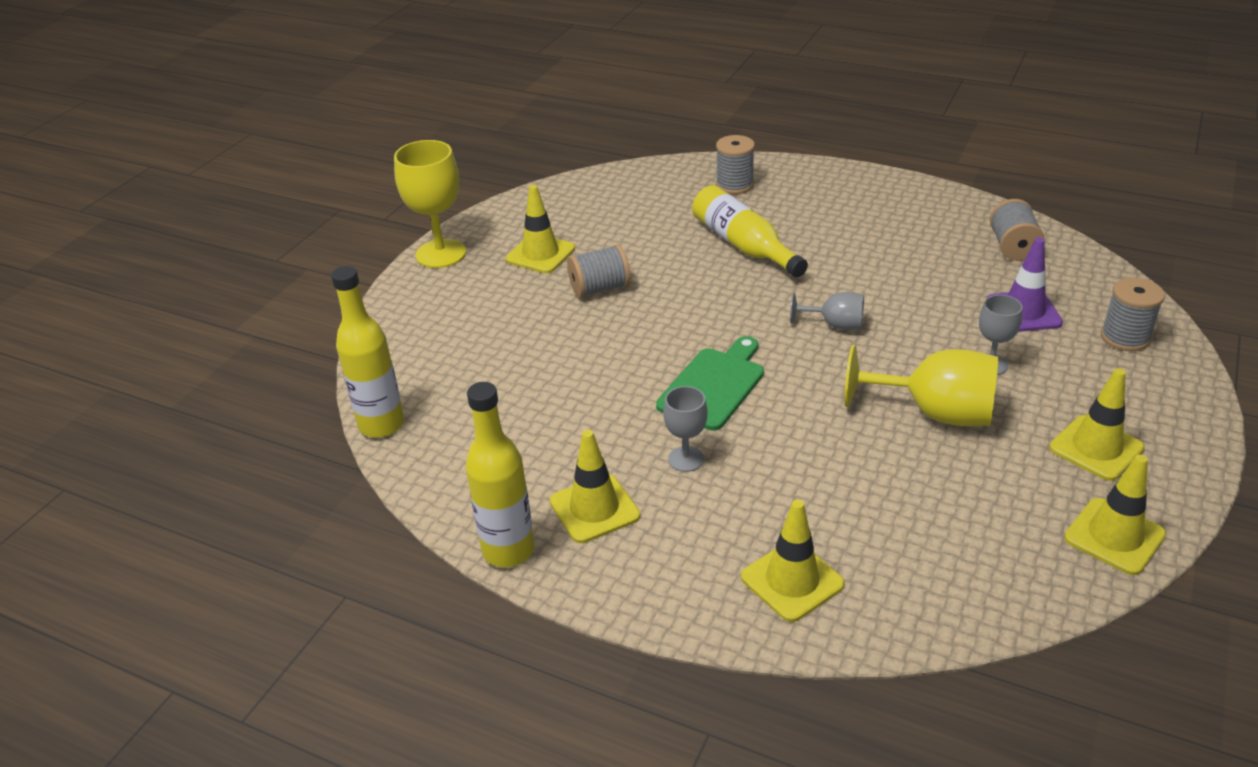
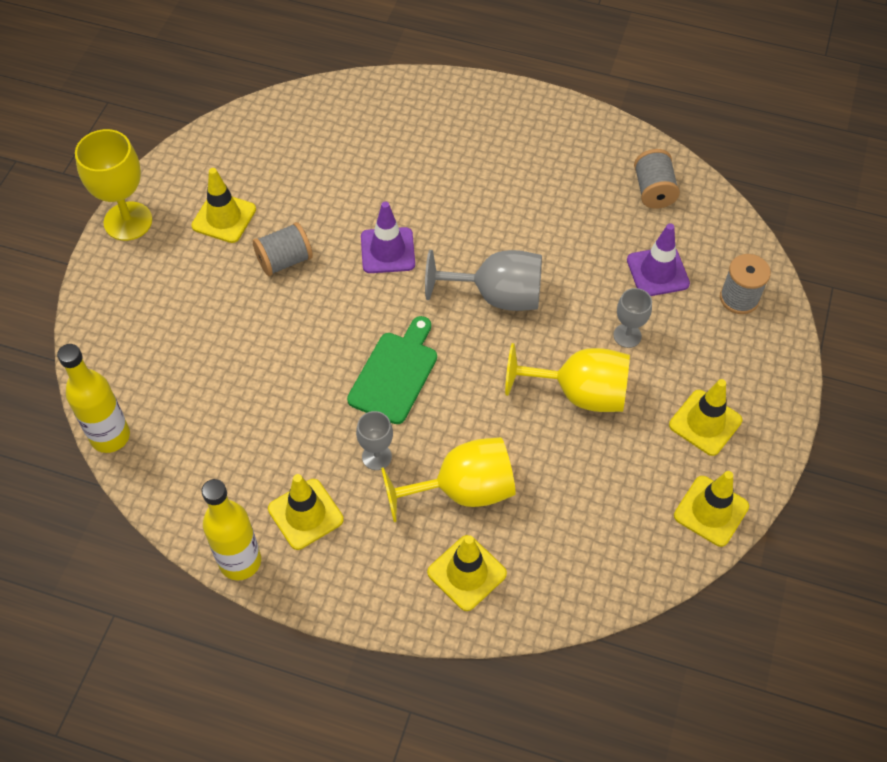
camera: 10 degrees left, 20 degrees up
(713, 284) = (387, 250): none -> purple traffic cone
(734, 185) = (400, 115): grey spool -> none
(743, 245) = (413, 198): yellow bottle -> none
(789, 497) = (462, 490): none -> yellow goblet
(834, 325) = (497, 296): grey goblet -> grey goblet, size x1.81

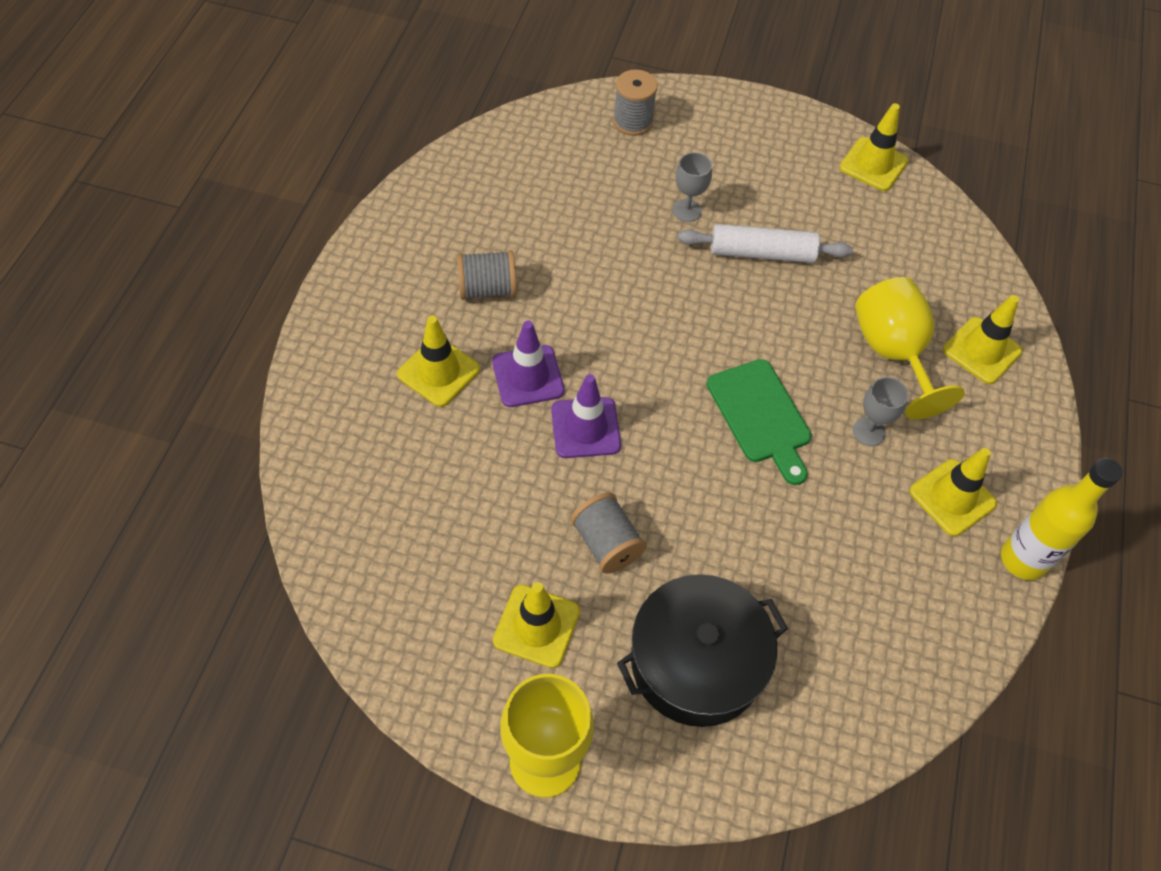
camera: 95 degrees left, 0 degrees up
(110, 436) = (897, 729): yellow bottle -> none
(183, 311) = (696, 662): none -> black pot
(395, 374) = (760, 416): green cutting board -> green cutting board turned 135 degrees counterclockwise
(497, 296) = (645, 319): grey goblet -> none
(579, 393) = (762, 253): yellow goblet -> white rolling pin
(653, 191) = (492, 175): grey spool -> grey spool (487, 289)
(657, 272) = (603, 180): purple traffic cone -> purple traffic cone (528, 376)
(705, 423) = (781, 160): yellow traffic cone -> yellow traffic cone (438, 372)

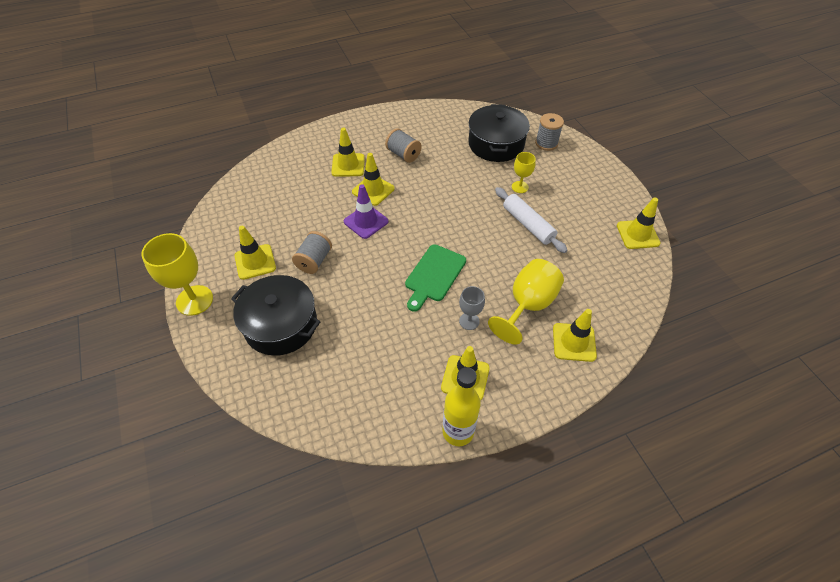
camera: 55 degrees right, 5 degrees down
(528, 376) = (373, 190): purple traffic cone -> yellow traffic cone
(578, 172) = (496, 144): none -> black pot
(687, 210) = (520, 187): grey goblet -> yellow goblet

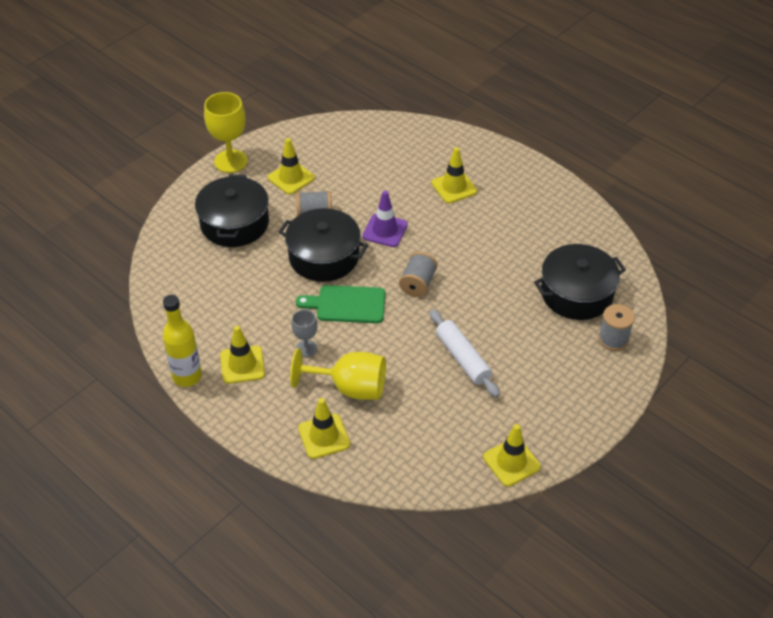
camera: 65 degrees right, 5 degrees down
(369, 272) = (324, 256): none -> black pot
(373, 190) = (431, 219): yellow traffic cone -> none
(403, 154) = (501, 222): grey spool -> grey spool (417, 284)
(520, 187) = (518, 335): yellow goblet -> none
(528, 224) = (463, 358): white rolling pin -> white rolling pin turned 60 degrees counterclockwise

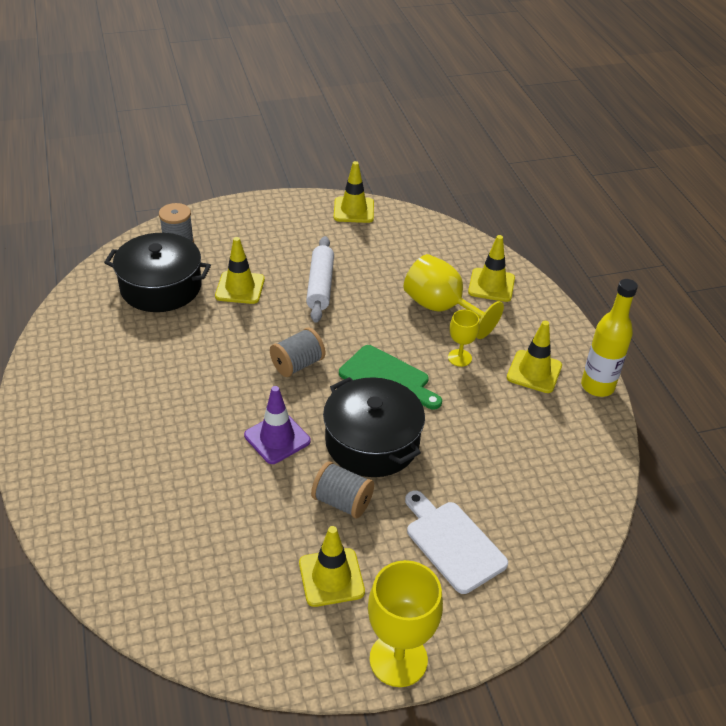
camera: 150 degrees left, 5 degrees down
(234, 223) = (453, 543): black pot -> white cutting board
(306, 348) = (459, 358): grey goblet -> yellow goblet
(454, 187) = (145, 451): yellow traffic cone -> yellow traffic cone (240, 288)

